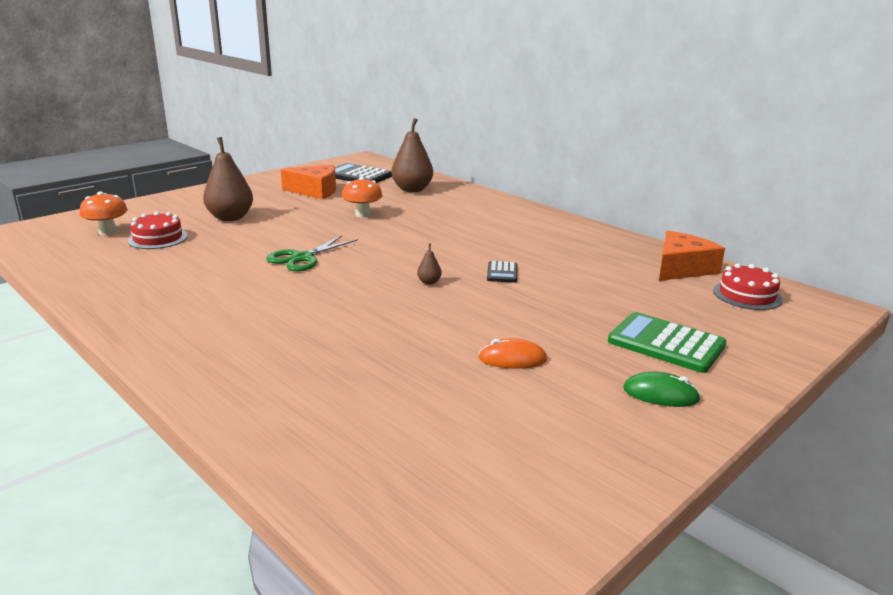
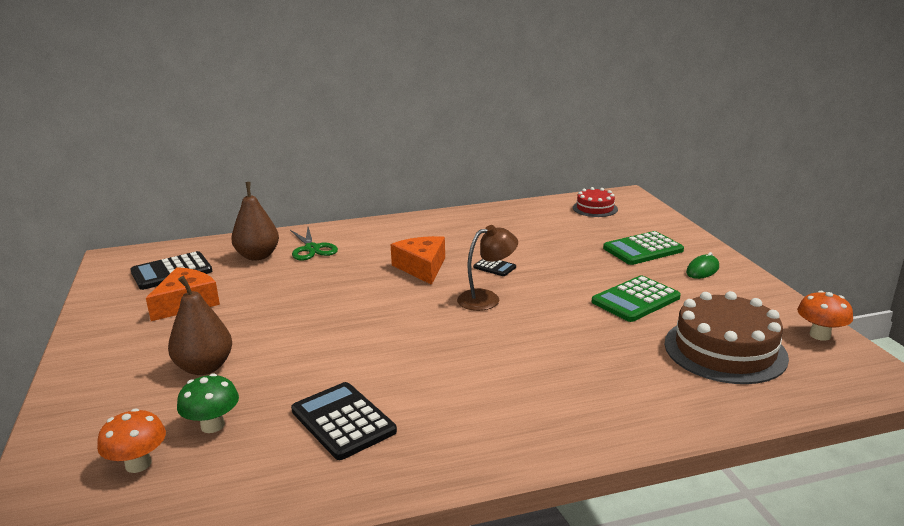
camera: 60 degrees left, 0 degrees up
(158, 238) = (212, 425): red cake -> green mushroom
(179, 273) = (343, 421): none -> black calculator
(302, 258) = (375, 344): green scissors -> green scissors (312, 249)
(362, 214) = (295, 293): orange mushroom -> orange mushroom (820, 335)
(429, 282) = (486, 298): brown pear -> brown lamp
(436, 437) = (725, 350): none -> brown cake
(512, 359) = (635, 300): orange mouse -> green calculator
(681, 268) = (541, 211): orange cheese -> orange cheese (422, 267)

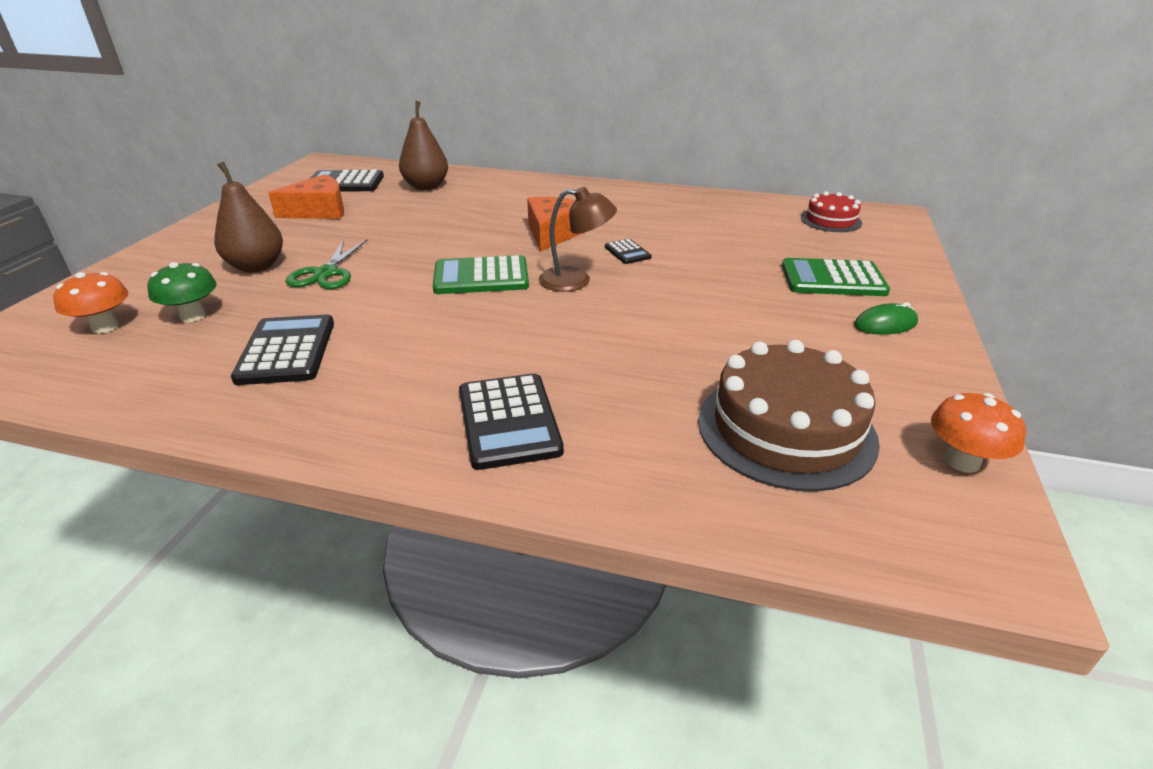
camera: 30 degrees right, 10 degrees up
(312, 249) = (478, 191): green scissors -> green scissors (326, 273)
(571, 406) = (508, 421): none -> black calculator
(635, 300) = (745, 332): green calculator -> green calculator (481, 277)

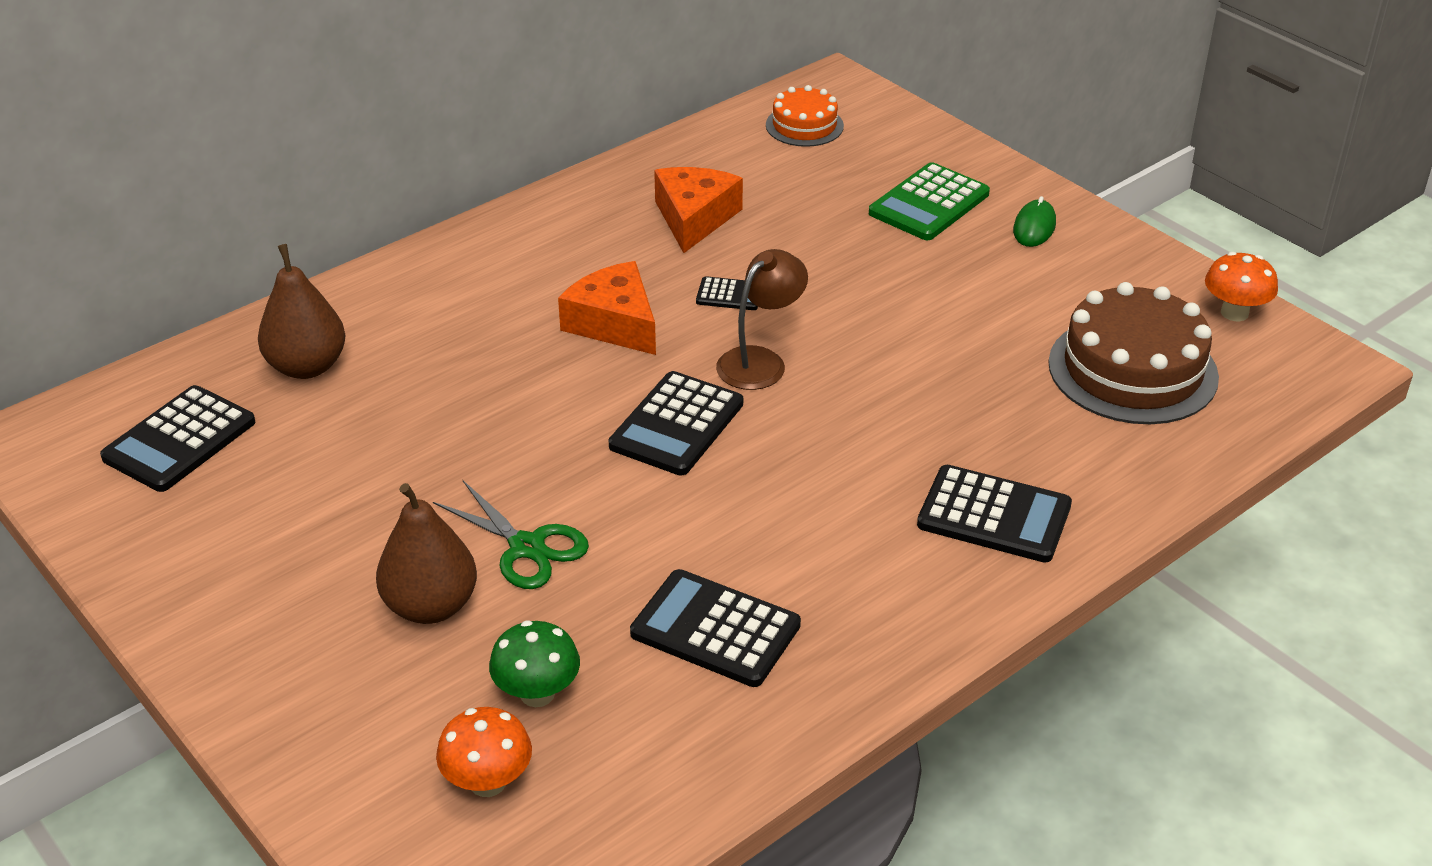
camera: 55 degrees left, 5 degrees up
(319, 211) = (277, 498): orange cheese -> orange cheese (694, 218)
(481, 277) = (676, 425): green calculator -> black calculator
(830, 220) = (804, 125): red cake -> orange cake

